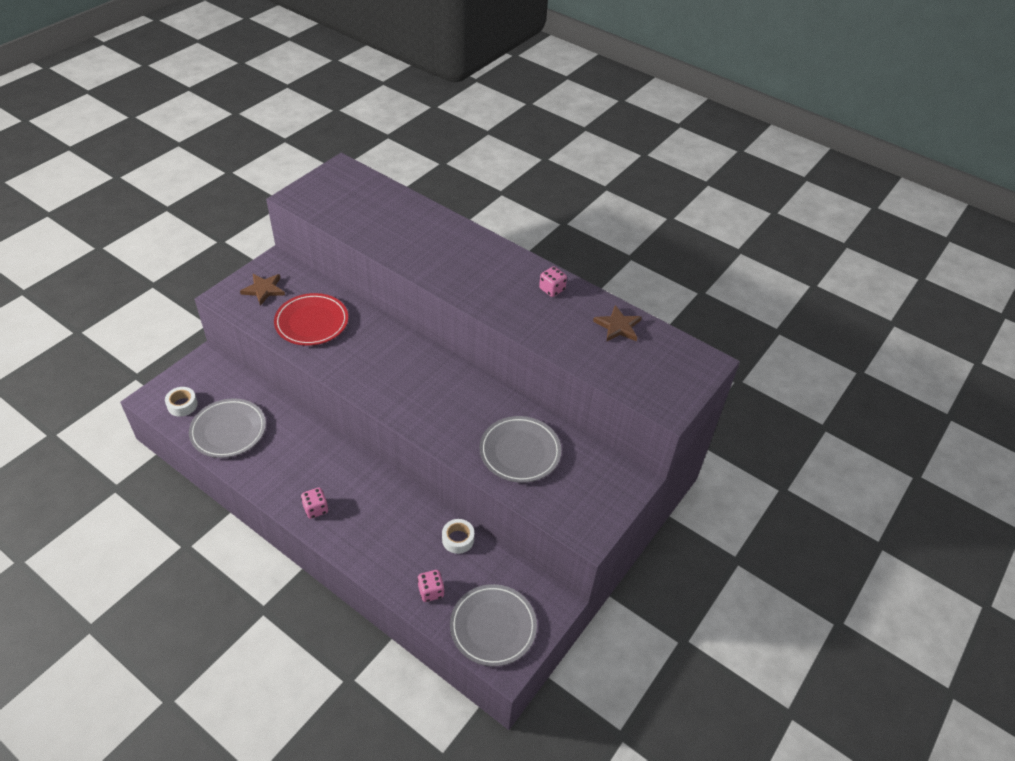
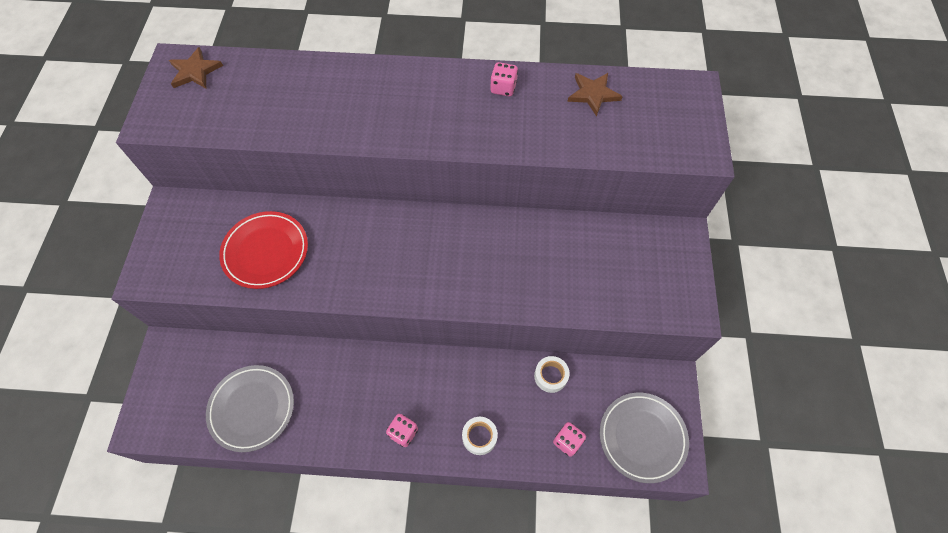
camera: 30 degrees left, 15 degrees up
(182, 405) = (180, 412): white tape -> white tape (479, 437)
(264, 290) = (183, 244): brown star -> brown star (195, 71)
(520, 452) = (572, 268): grey plate -> none

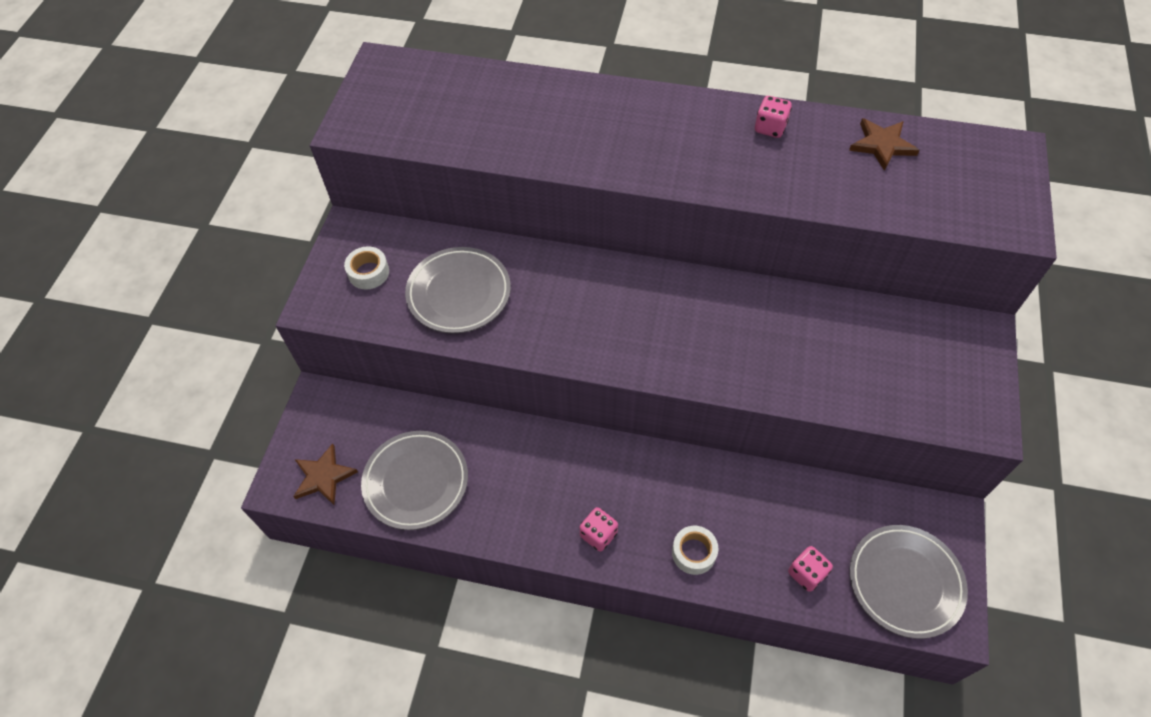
camera: 10 degrees right, 5 degrees down
(195, 71) = (404, 76): brown star -> brown star (323, 476)
(266, 252) = (459, 293): red plate -> grey plate
(550, 376) = (791, 492): white tape -> white tape (368, 272)

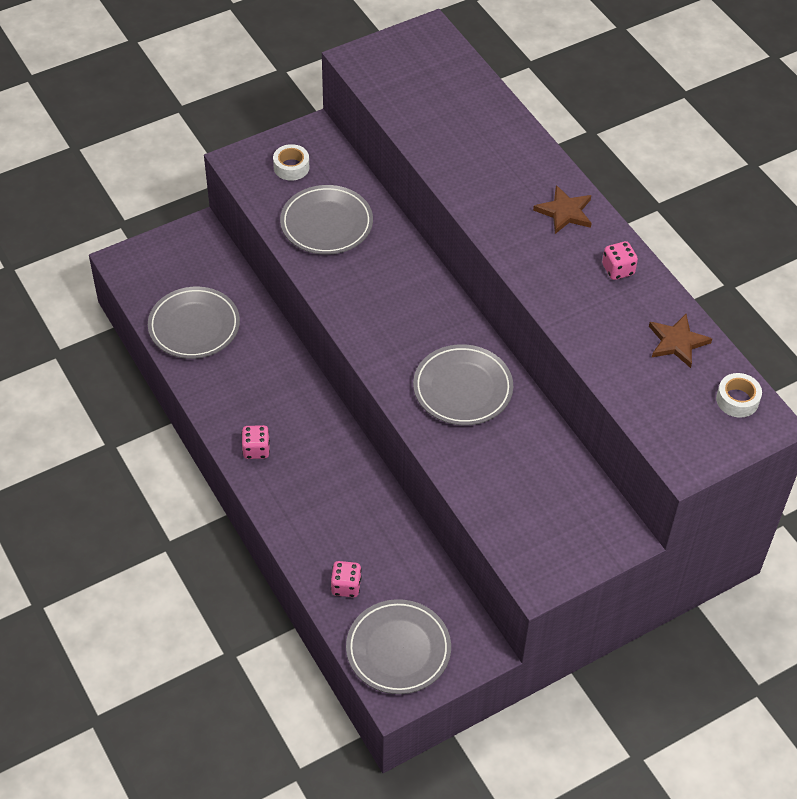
camera: 45 degrees right, 5 degrees down
(323, 476) = (149, 277): brown star -> brown star (564, 212)
(694, 552) = (296, 511): white tape -> white tape (737, 400)
(734, 328) = (462, 388): none -> grey plate

